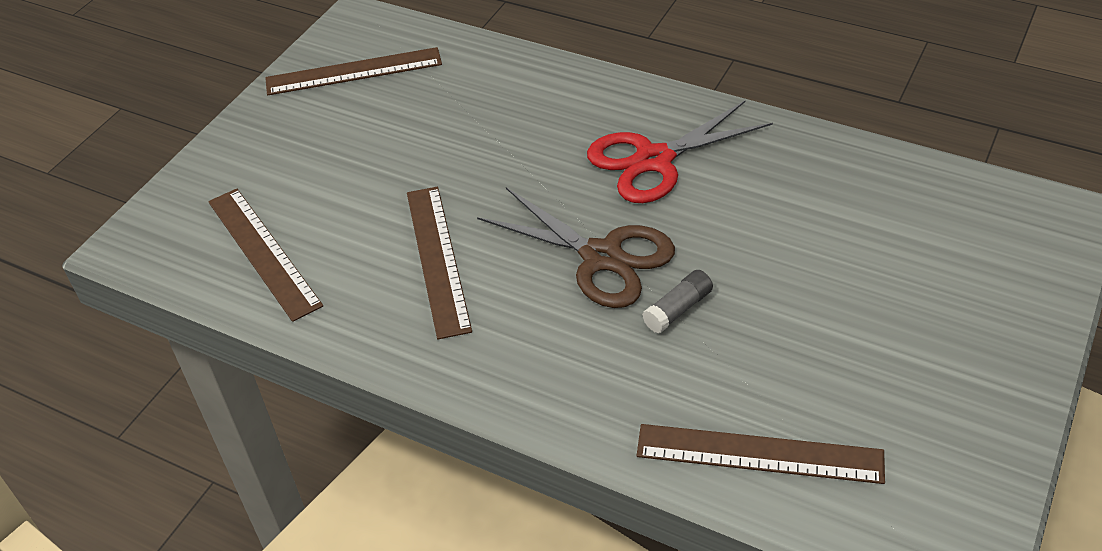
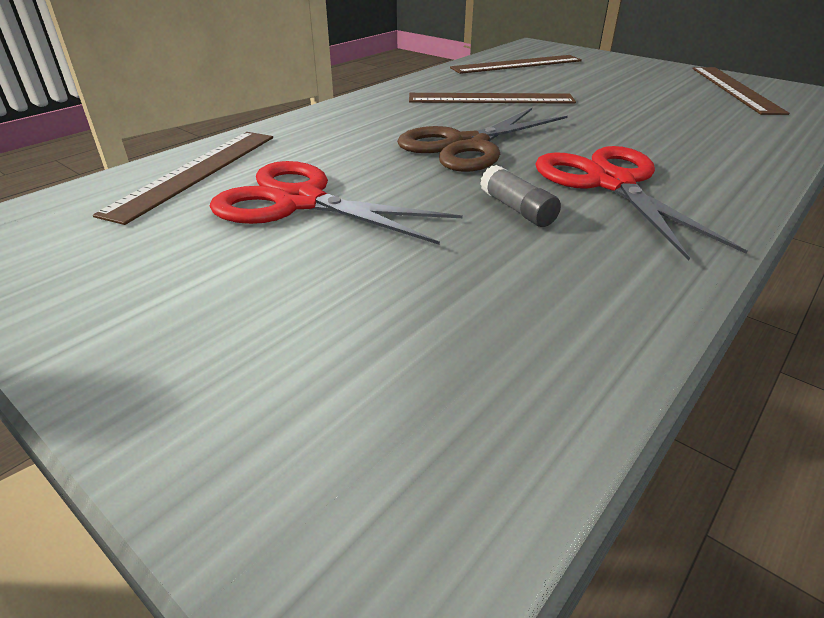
camera: 100 degrees right, 10 degrees down
(678, 309) = (382, 165): grey glue stick -> grey glue stick (517, 209)
(781, 345) = (300, 202): none -> red scissors

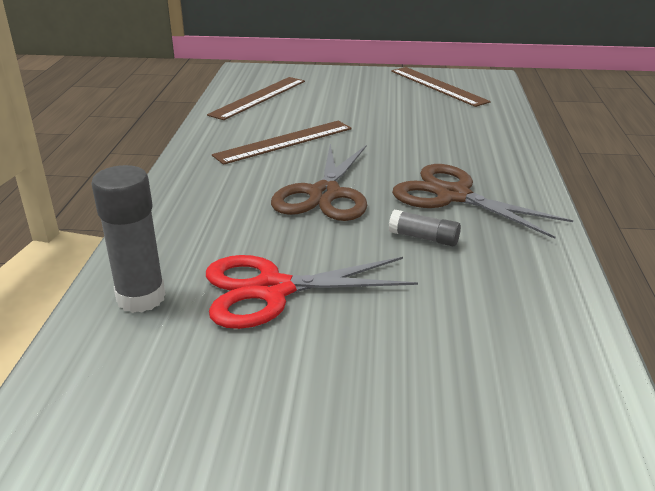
camera: 35 degrees left, 5 degrees down
(195, 172) = (141, 298): brown ruler -> grey glue stick
(611, 183) = (453, 196): red scissors -> brown scissors

